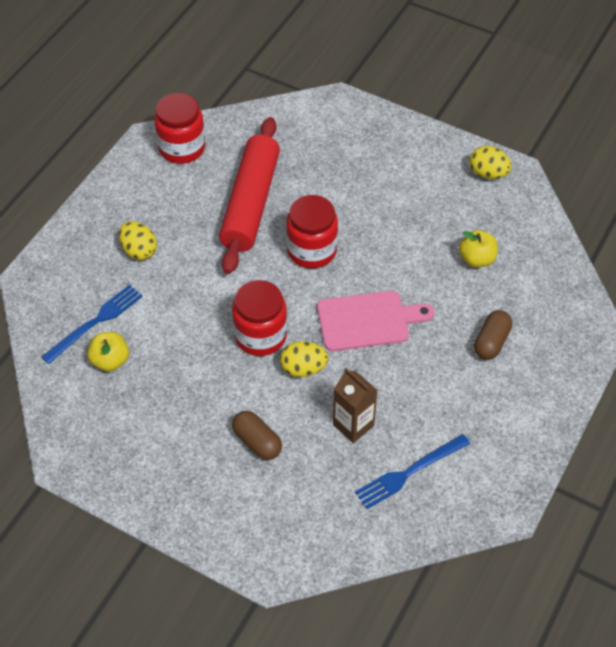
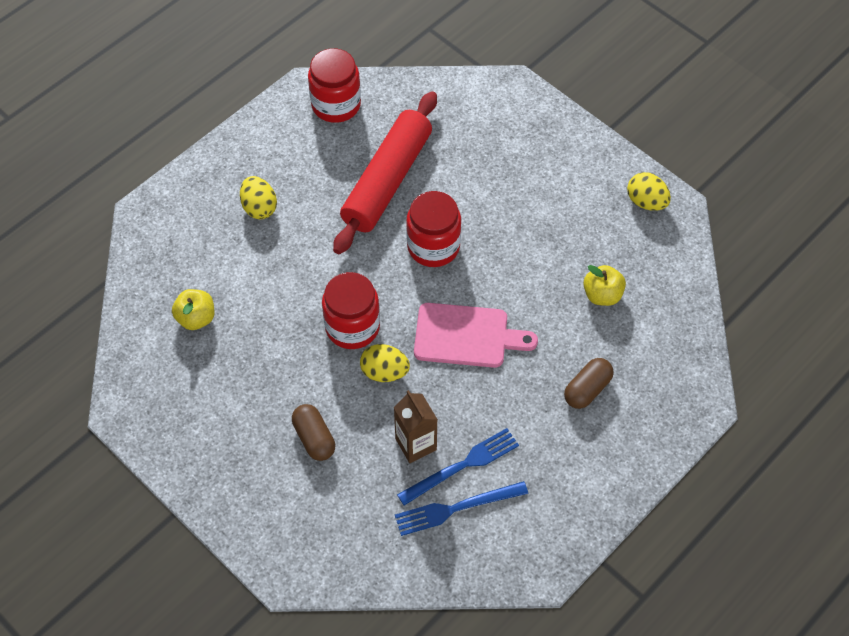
camera: 15 degrees right, 5 degrees up
(95, 322) = (194, 274): blue fork -> blue fork (462, 466)

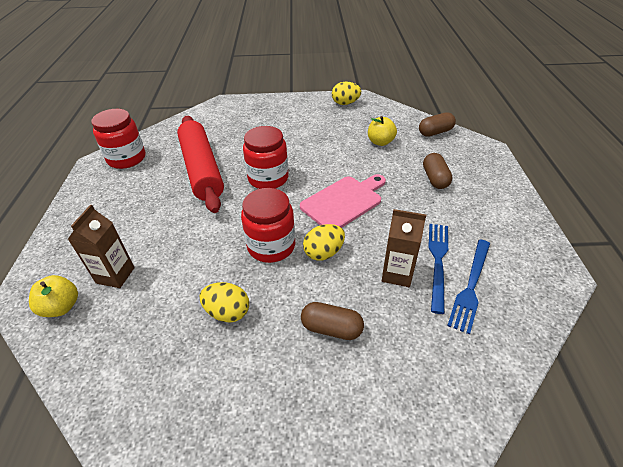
camera: 45 degrees left, 15 degrees down
(196, 318) = (143, 329): yellow apple -> yellow apple (61, 307)
(216, 249) = (115, 275): none -> brown carton
(259, 207) = (126, 232): yellow egg -> yellow egg (227, 312)
(682, 334) = (435, 132): none -> brown capsule

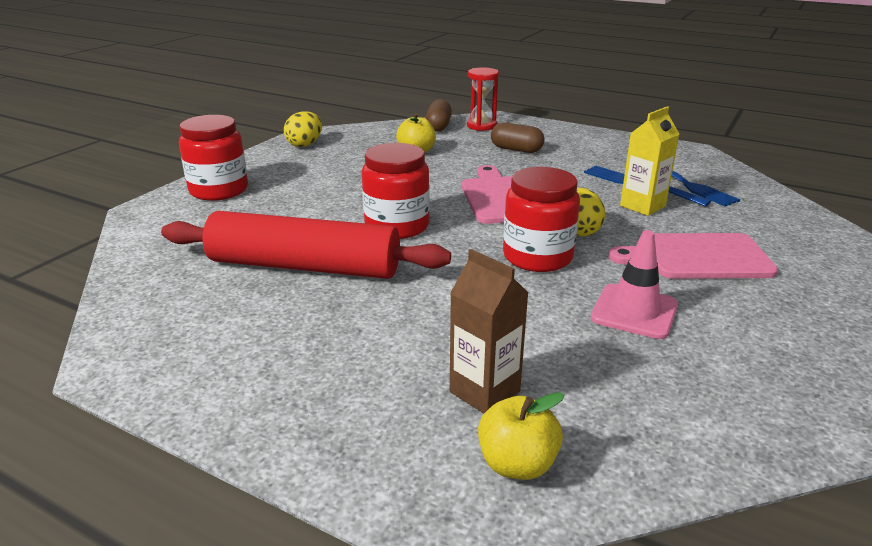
camera: 60 degrees left, 15 degrees down
(126, 158) = (157, 328): red jar -> red jar (219, 190)
(227, 312) = (634, 311): yellow egg -> pink traffic cone
(331, 328) = (698, 257): brown capsule -> pink cutting board
(397, 274) = (642, 206): brown carton -> yellow carton
(461, 148) = (481, 126): none -> red hourglass

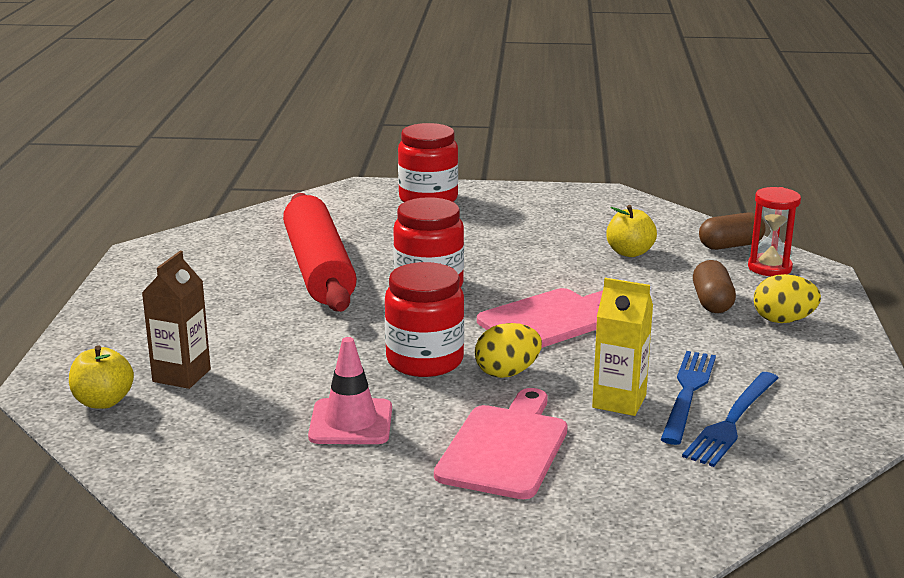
camera: 65 degrees right, 5 degrees down
(305, 144) = (578, 200): yellow egg -> yellow egg (783, 320)
(698, 257) = (505, 448): pink cutting board -> pink cutting board turned 45 degrees clockwise

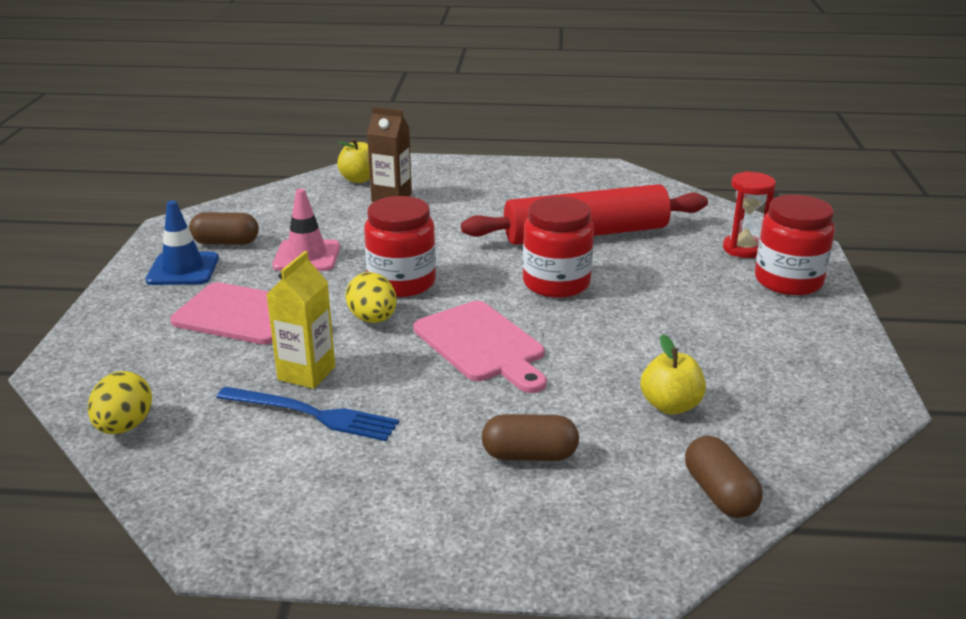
camera: 90 degrees right, 5 degrees up
(298, 488) = (226, 243): none -> brown capsule
(379, 512) = (183, 269): none -> blue traffic cone
(732, 421) = (249, 435): blue fork -> none
(769, 268) = (647, 521): red hourglass -> red hourglass (743, 249)
(783, 320) = (478, 507): yellow egg -> yellow egg (124, 426)

